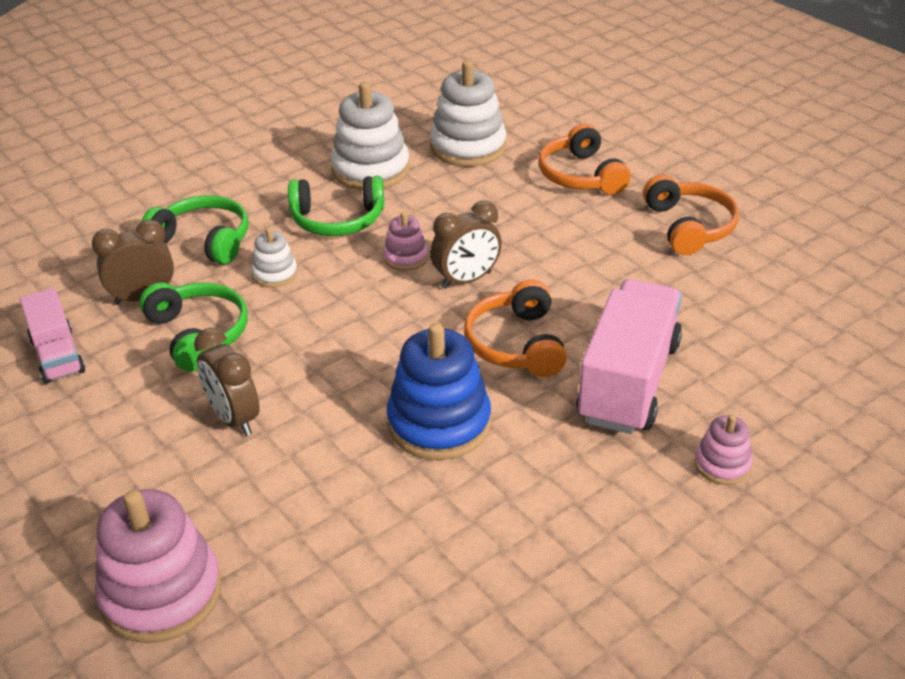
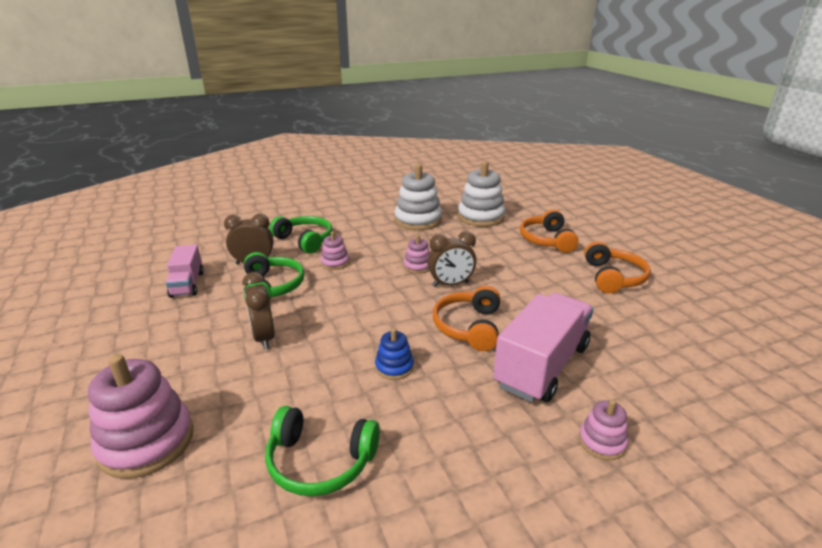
camera: 15 degrees right, 10 degrees down
(275, 274) = (335, 263): white stacking toy -> pink stacking toy
(337, 220) = (386, 241): green headphones -> green headphones (320, 462)
(439, 423) = (394, 367): blue stacking toy -> blue stacking toy, size x0.51

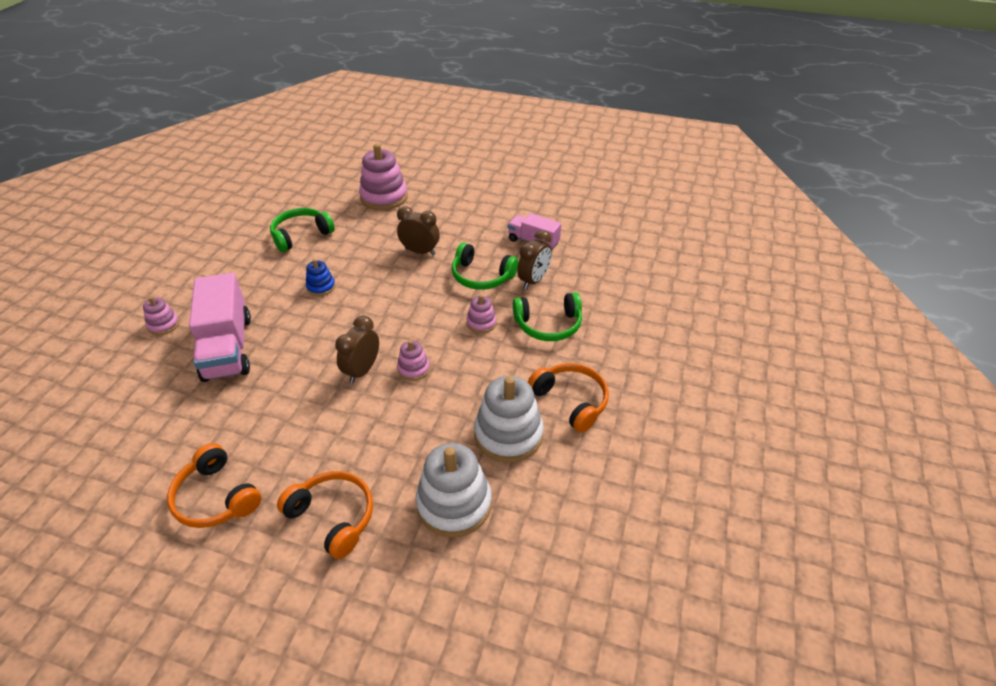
camera: 130 degrees right, 15 degrees up
(468, 327) = (305, 342): orange headphones -> orange headphones (571, 401)

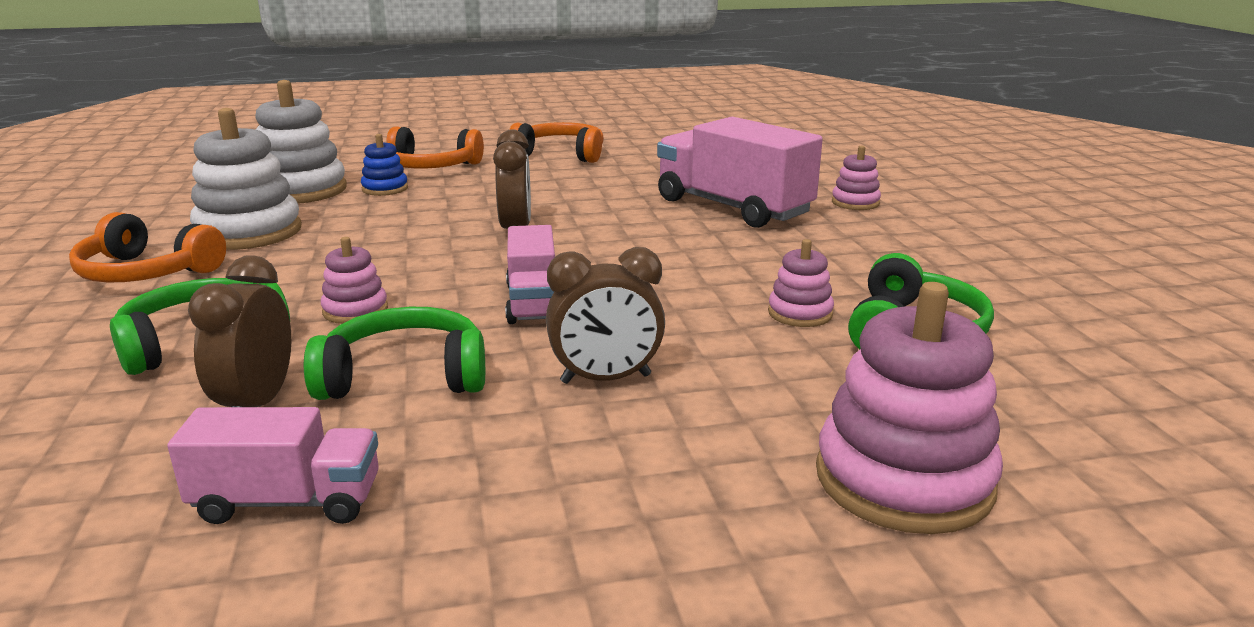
camera: 150 degrees right, 20 degrees down
(321, 287) = (720, 279): blue stacking toy -> blue stacking toy (385, 189)
(408, 300) = (533, 303): none -> pink truck
(413, 369) = (438, 246): pink stacking toy -> pink stacking toy (800, 313)

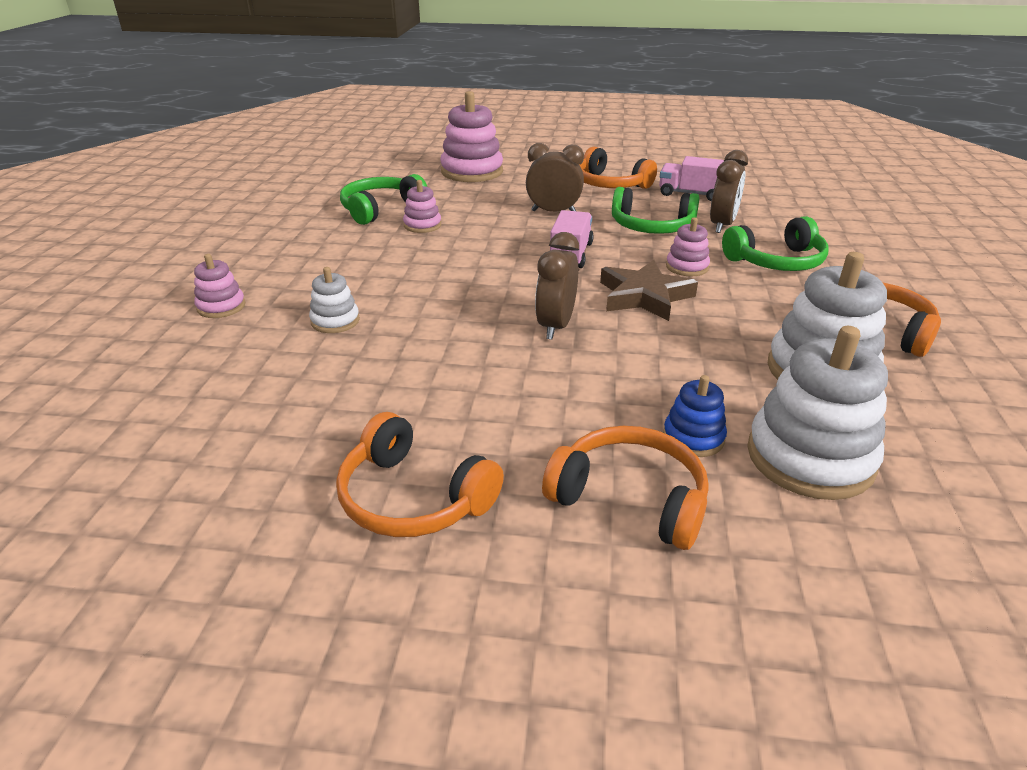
camera: 160 degrees left, 10 degrees up
(420, 267) = (644, 296): none -> brown star
(513, 501) = (610, 184): none -> orange headphones
(732, 207) = (335, 321): pink truck -> white stacking toy

